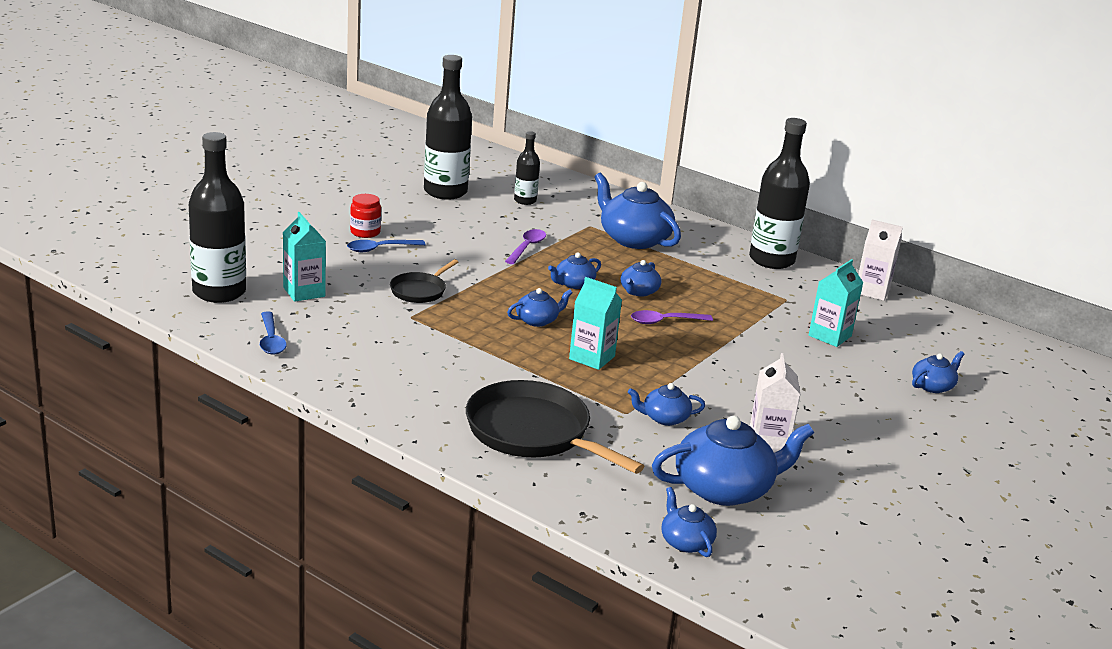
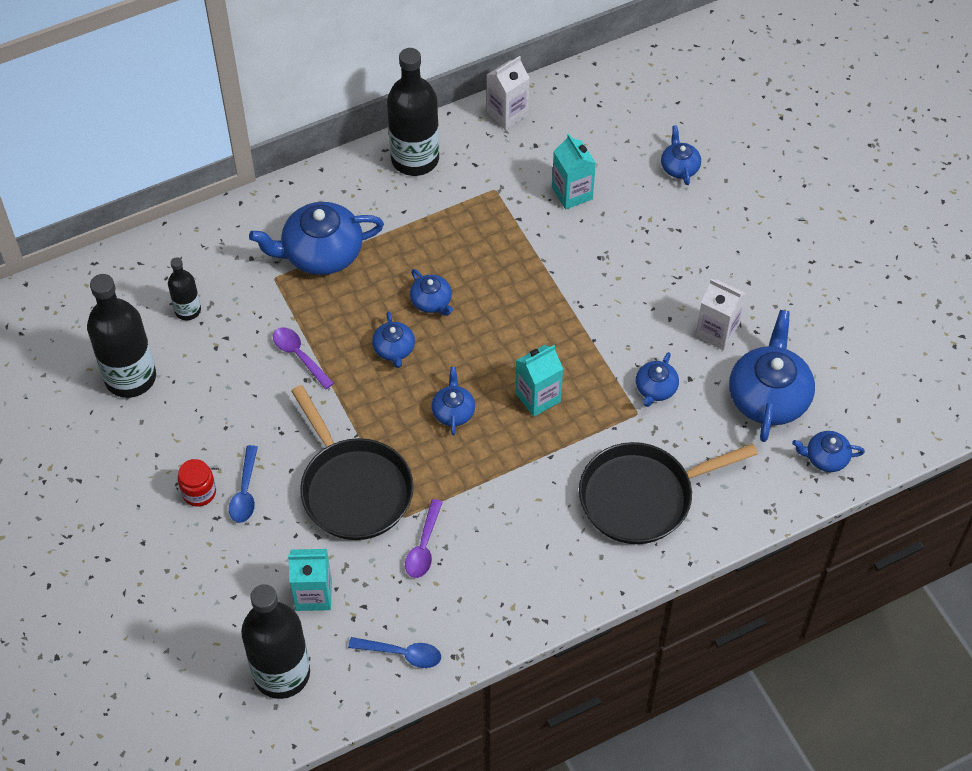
camera: 60 degrees left, 30 degrees up
(420, 291) = (353, 489): black pan -> black pan, size x1.90
(665, 321) = (496, 308): purple spoon -> purple spoon (424, 546)

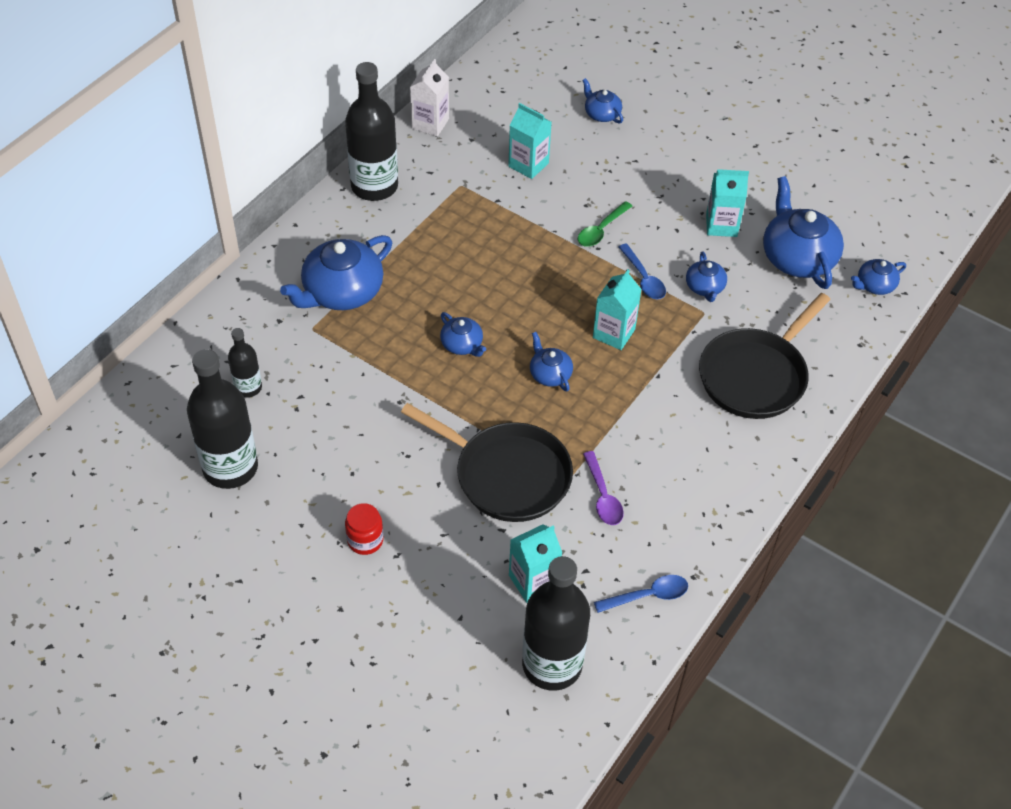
camera: 30 degrees left, 5 degrees down
(245, 491) = (408, 520): blue spoon -> blue spoon (643, 278)
(299, 356) = (380, 384): purple spoon -> none
(431, 301) = (468, 293): blue teapot -> none
(596, 289) = (601, 230): none -> green spoon
(717, 332) = (721, 225): white carton -> turquoise carton

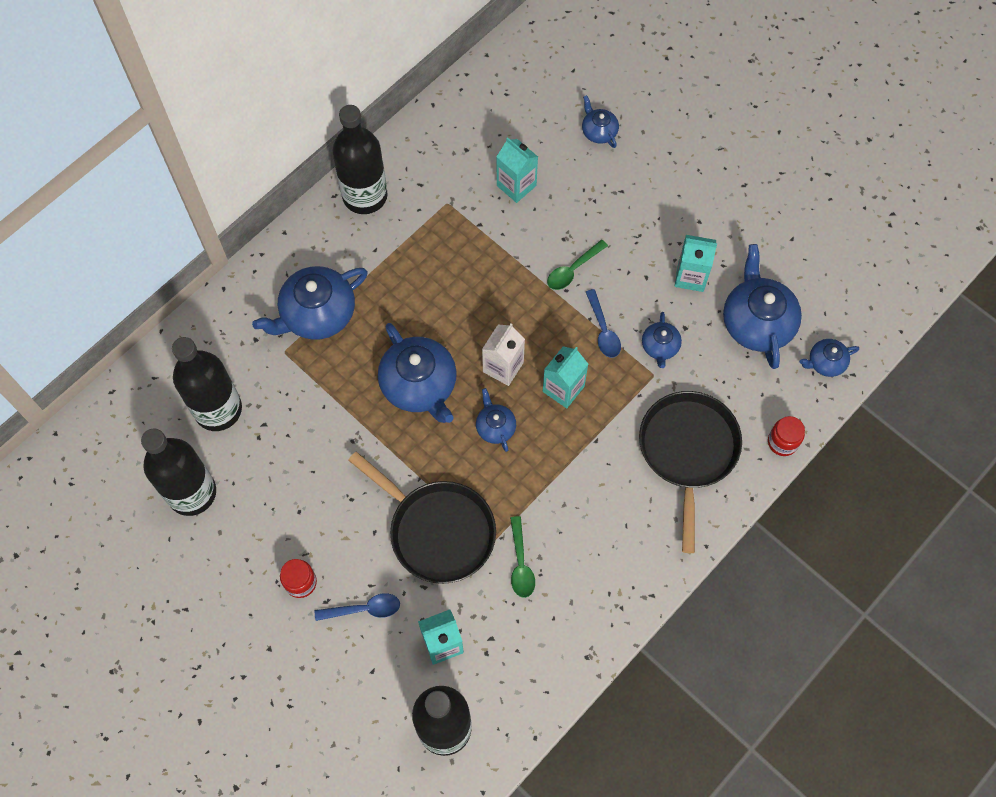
camera: 10 degrees right, 15 degrees up
(248, 388) = (218, 409): black bottle -> black bottle, size x1.93
(430, 124) = (429, 126): white carton -> white carton (503, 367)
(462, 345) = (419, 385): blue teapot -> blue teapot, size x1.95
(602, 496) = (520, 563): purple spoon -> green spoon
(647, 596) = (541, 671): blue spoon -> blue spoon (363, 609)
(755, 375) = (688, 451): black pan -> black pan turned 135 degrees clockwise
(850, 358) = (782, 442): none -> red jar

